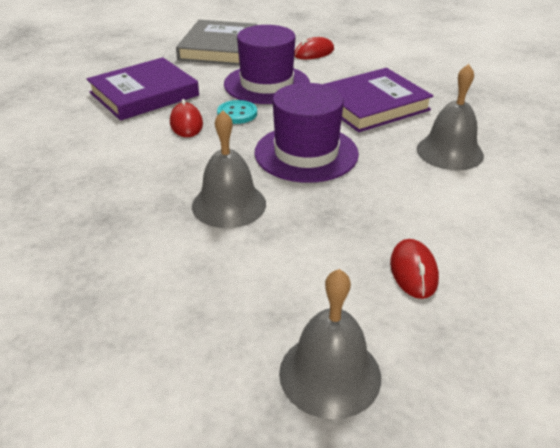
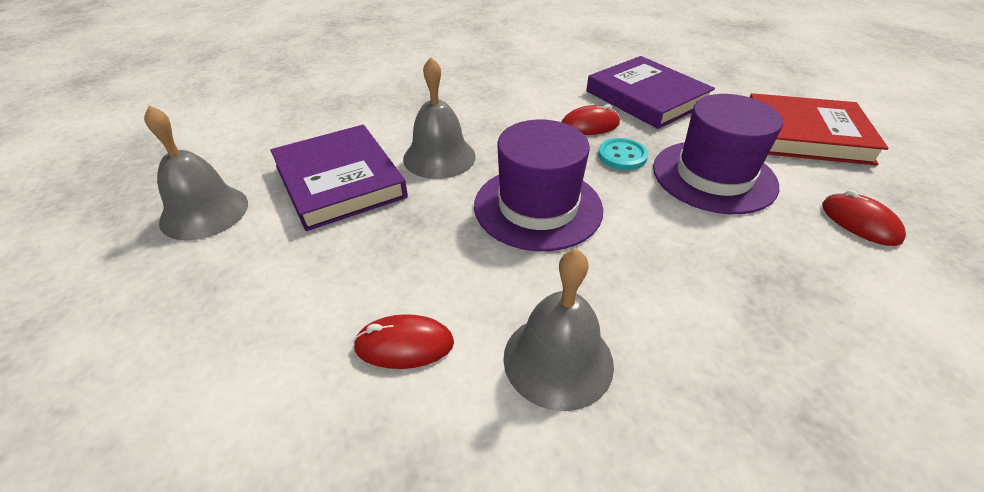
camera: 90 degrees right, 5 degrees up
(218, 48) = (805, 135): grey book -> red book
(372, 105) = (692, 279): purple book -> purple book (340, 181)
(413, 271) = (300, 277): red mouse -> red mouse (404, 345)

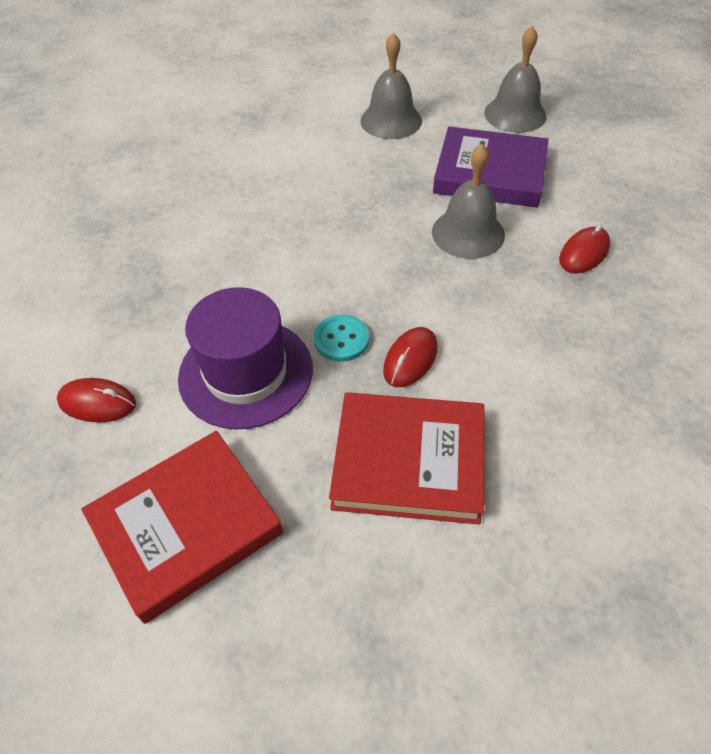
camera: 135 degrees right, 10 degrees up
(404, 345) = (314, 140): red mouse -> red mouse (584, 253)
(538, 207) = (346, 244): purple hat -> none
(558, 360) = (239, 178): grey bell -> grey bell (391, 120)
(646, 97) = (408, 461): purple book -> red book

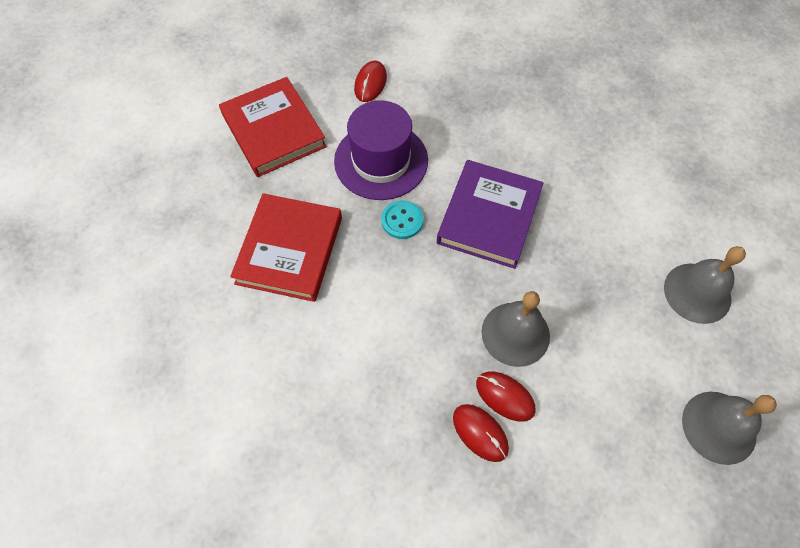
camera: 95 degrees right, 10 degrees up
(410, 359) = (375, 264): red mouse -> red mouse (505, 397)
(490, 173) = (606, 373): purple book -> purple book (489, 217)

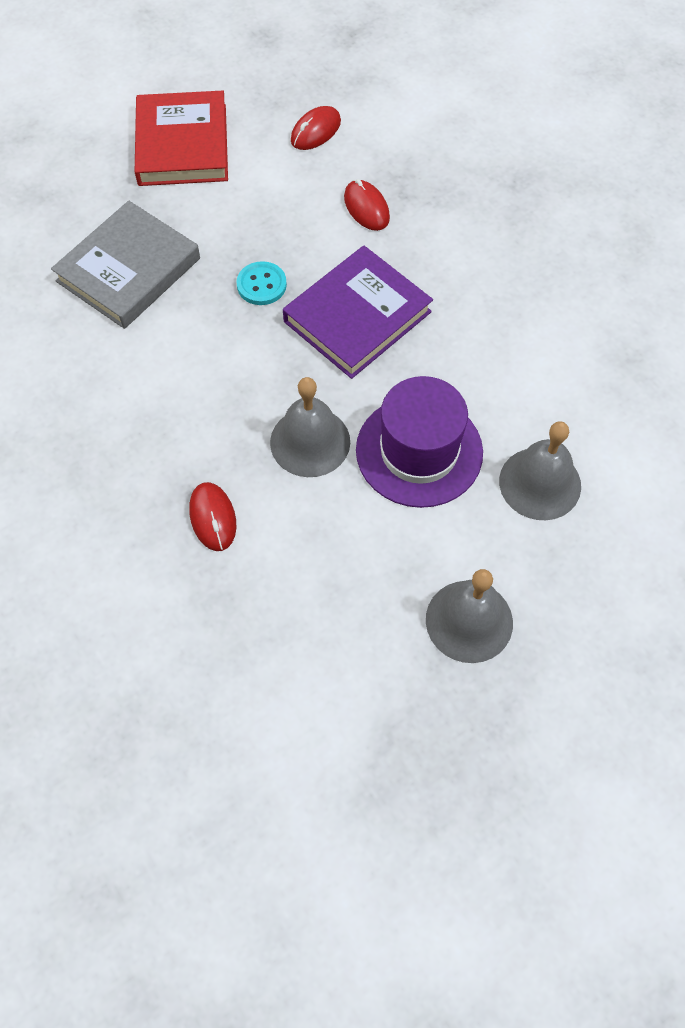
camera: 25 degrees right, 0 degrees up
(289, 250) = (128, 270): red book -> grey book
(381, 161) = (277, 216): purple hat -> purple hat (419, 451)
(505, 397) = (260, 496): red mouse -> red mouse (366, 208)

